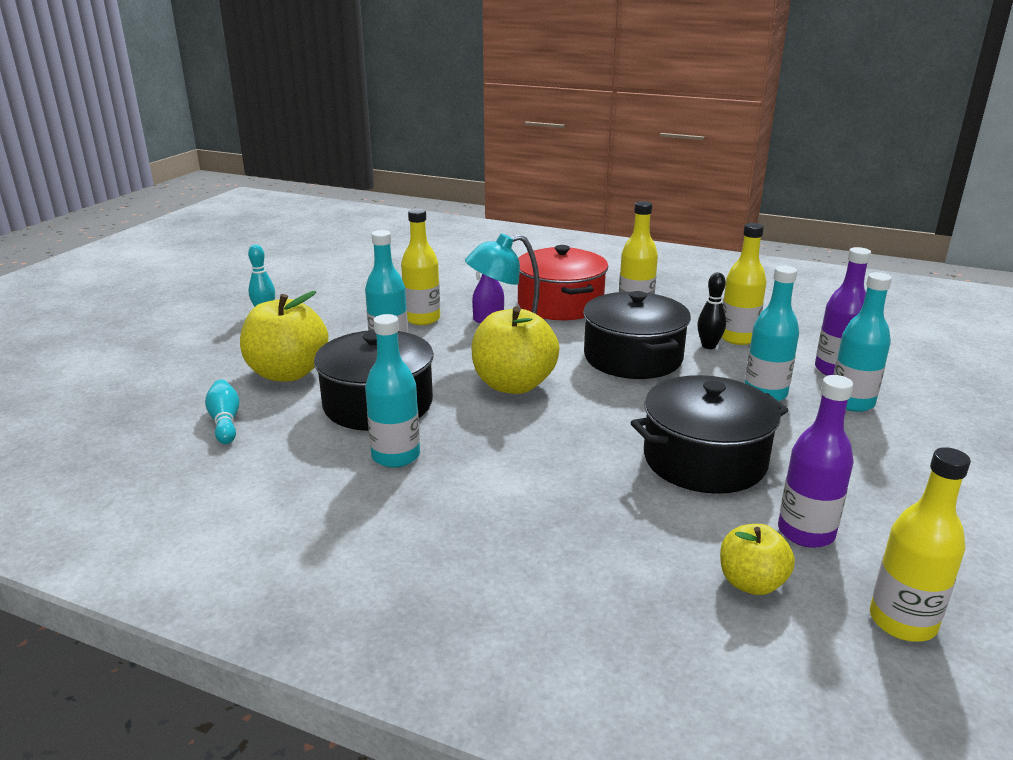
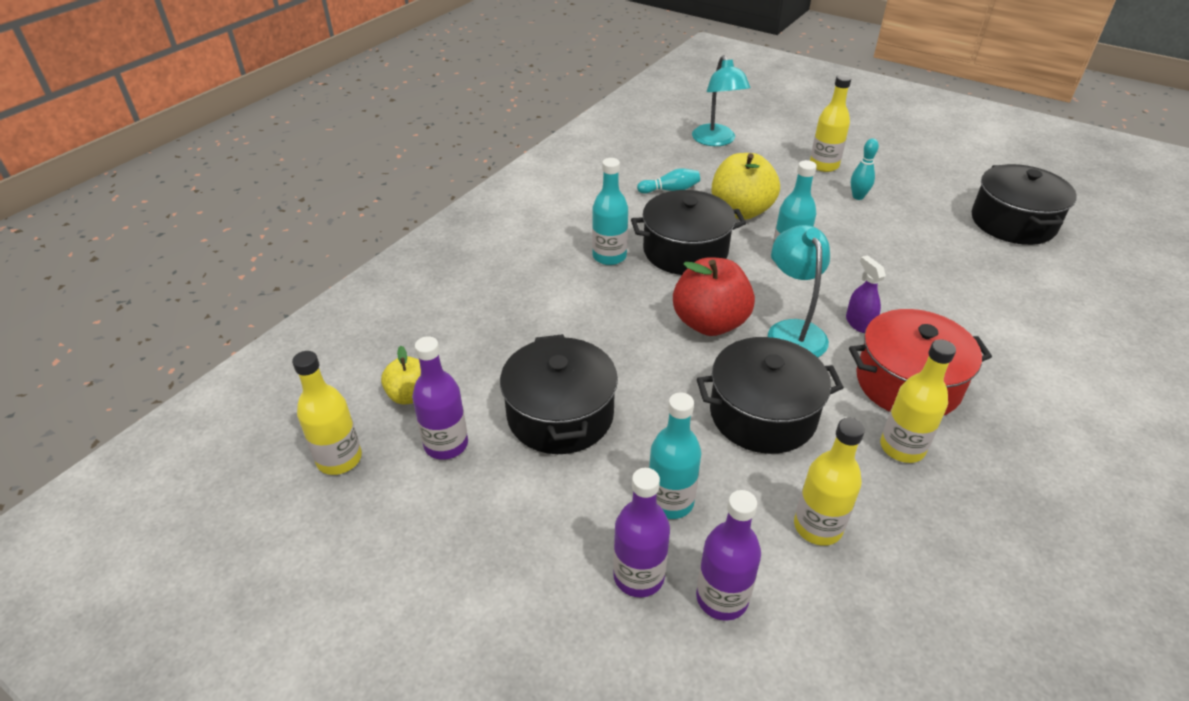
camera: 100 degrees right, 15 degrees up
(89, 394) = (716, 141): none -> turquoise lamp
(320, 257) = (1013, 222): none -> black pot
(422, 319) = (853, 281): yellow bottle -> yellow bottle (824, 165)
(513, 385) = (709, 323): yellow apple -> red apple
(708, 346) = (793, 489): black bowling pin -> none
(851, 402) = (638, 576): turquoise bottle -> purple bottle

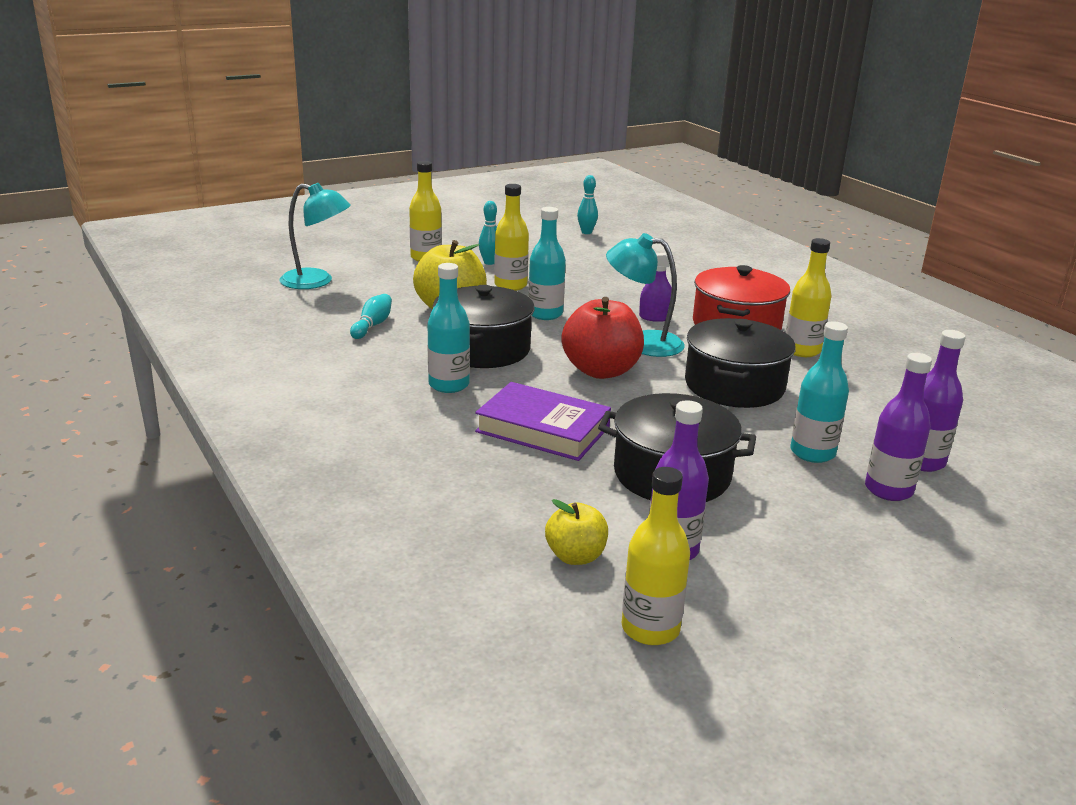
camera: 65 degrees left, 15 degrees down
(579, 323) = (543, 429): none -> purple book
(817, 527) = (865, 404): yellow bottle -> yellow bottle (510, 285)
(1013, 222) = (586, 232): black pot -> turquoise bowling pin

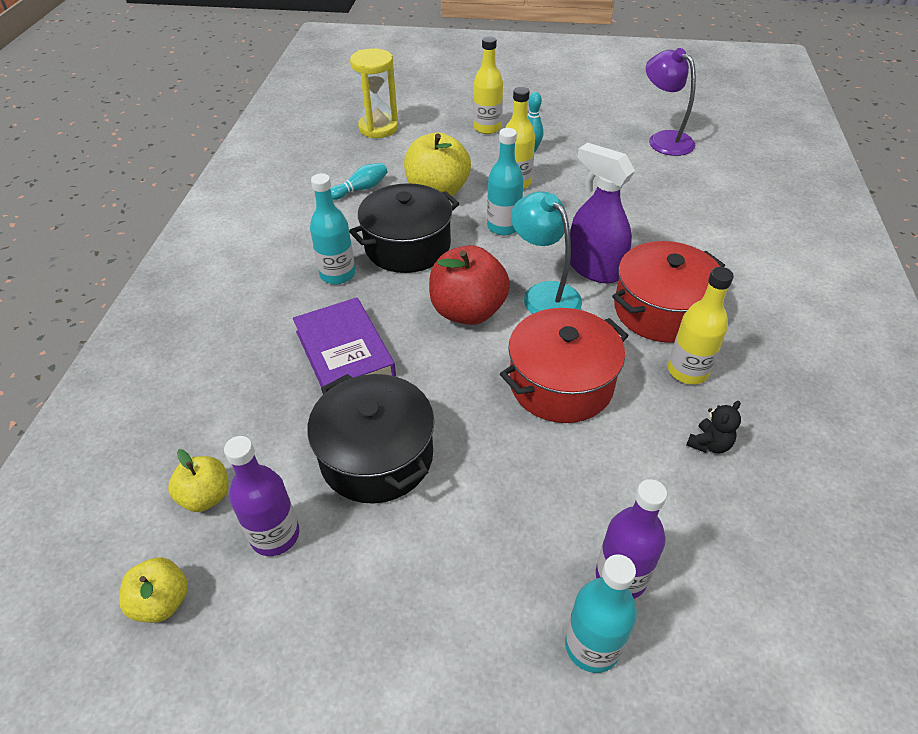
camera: 40 degrees right, 20 degrees up
(317, 281) = (378, 128): turquoise lamp -> yellow hourglass
(586, 232) = (663, 139): turquoise bowling pin -> purple lamp
(650, 628) = (162, 601): yellow bottle -> yellow apple
(655, 317) = (594, 268): purple spray bottle -> purple spray bottle, size x1.86
(734, 386) = (561, 383): black pot -> red pot
(812, 453) = (526, 502): turquoise bottle -> turquoise bottle (592, 646)
(869, 380) = (709, 444): none -> black teddy bear
(888, 490) = (538, 590): purple bottle -> none

